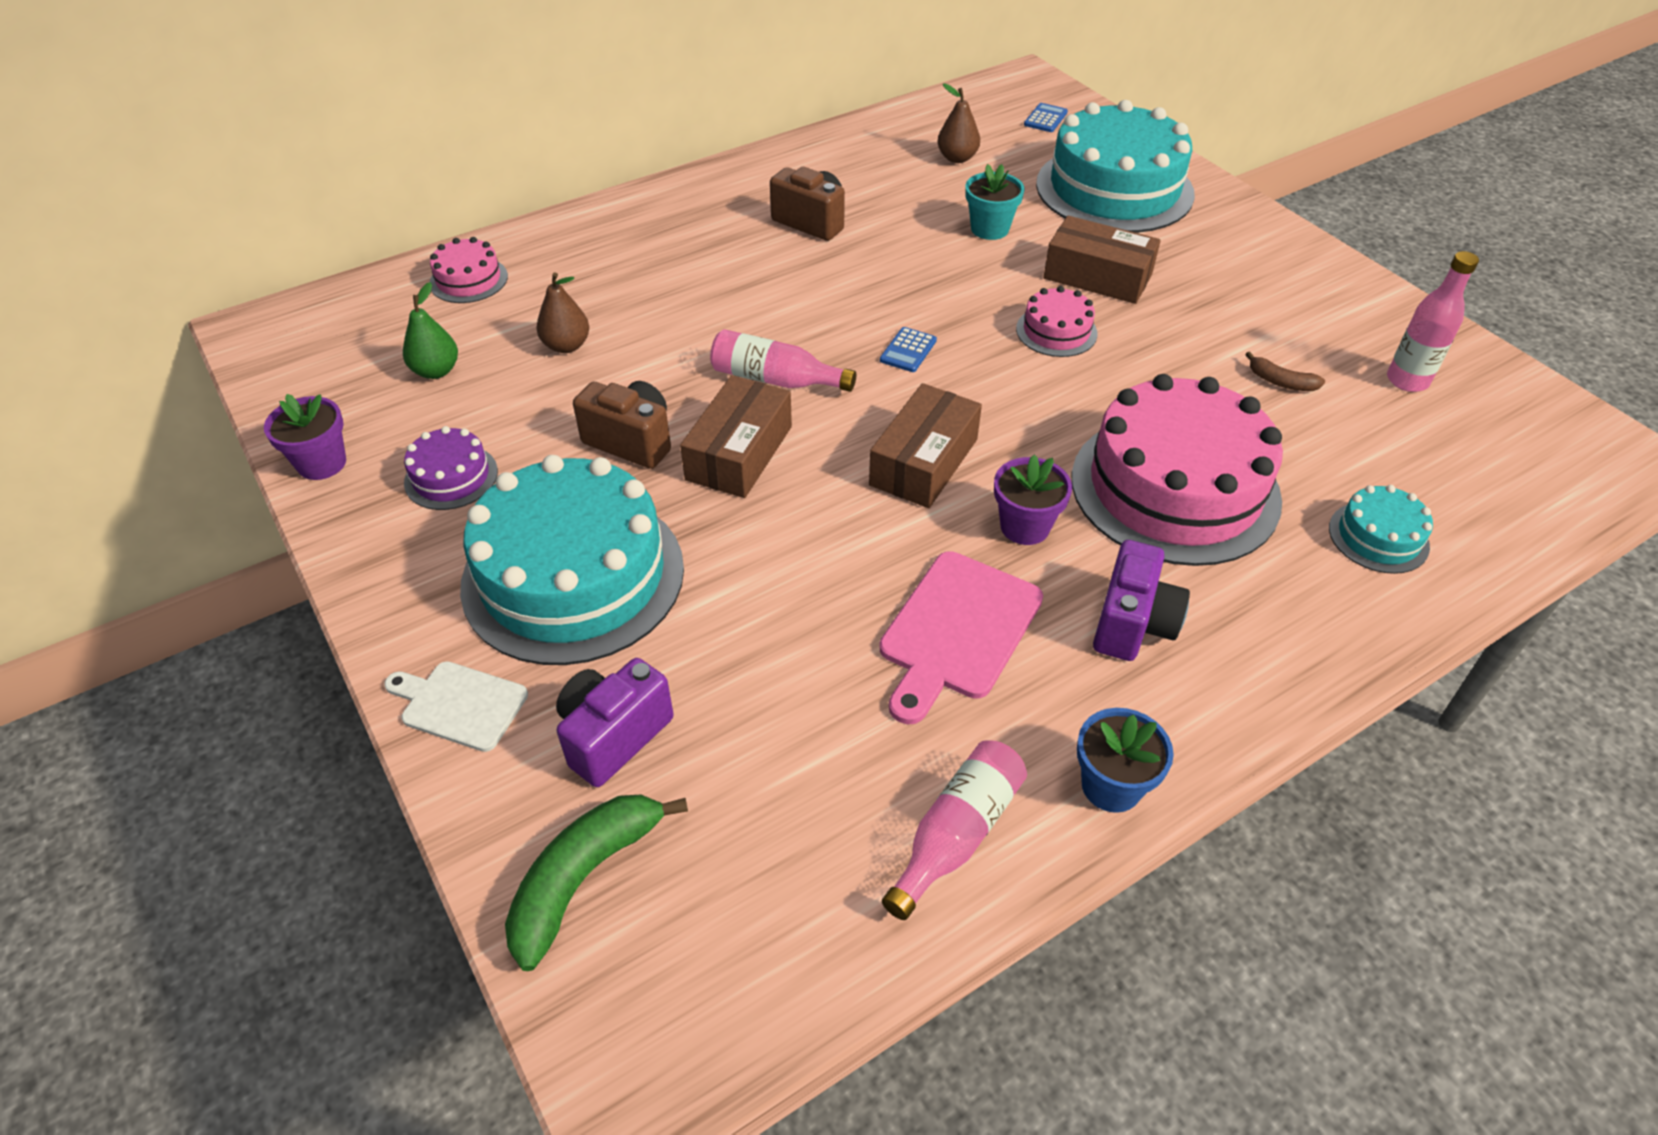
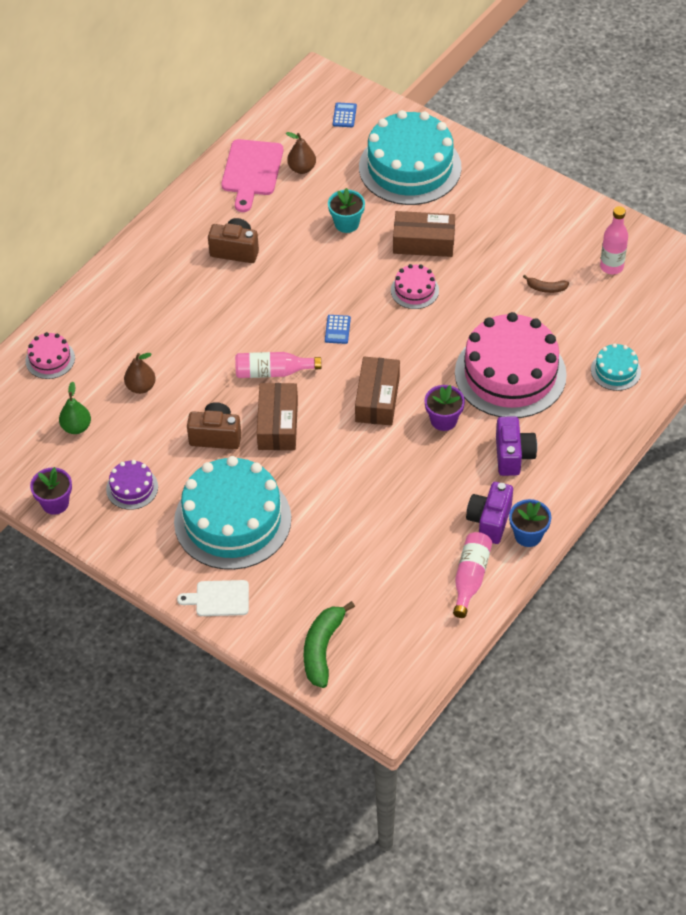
camera: 20 degrees left, 5 degrees up
(613, 736) = (299, 588): purple camera -> purple camera (489, 521)
(957, 631) = (433, 486): pink cutting board -> pink cutting board (252, 171)

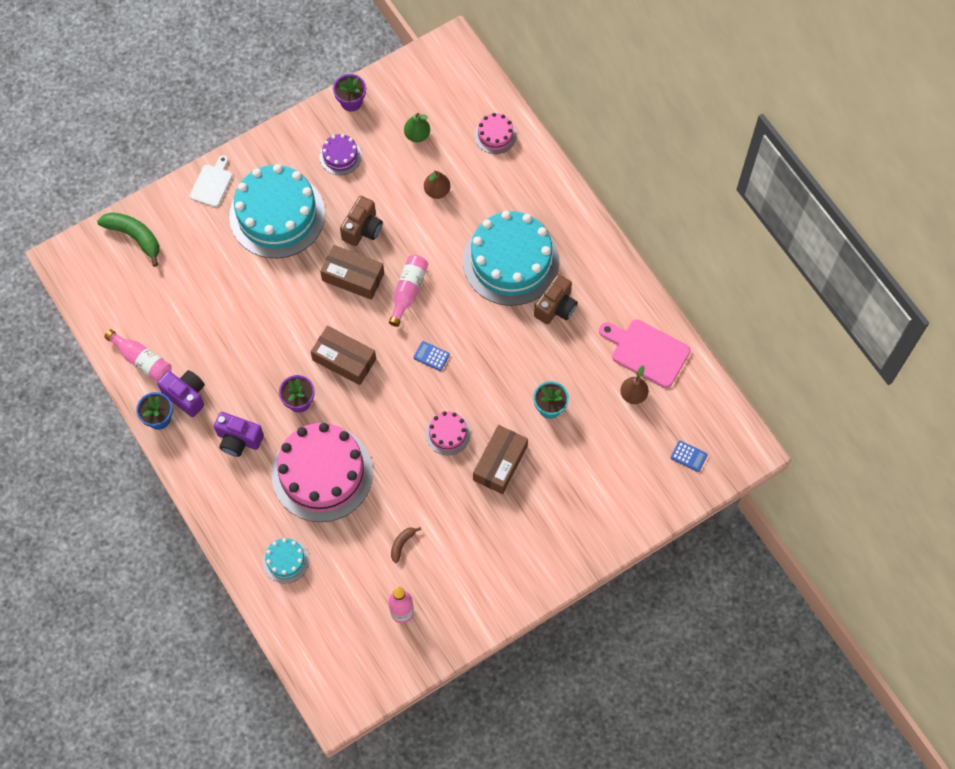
camera: 110 degrees right, 15 degrees up
(410, 167) = (597, 488): turquoise cake -> turquoise cake (511, 261)

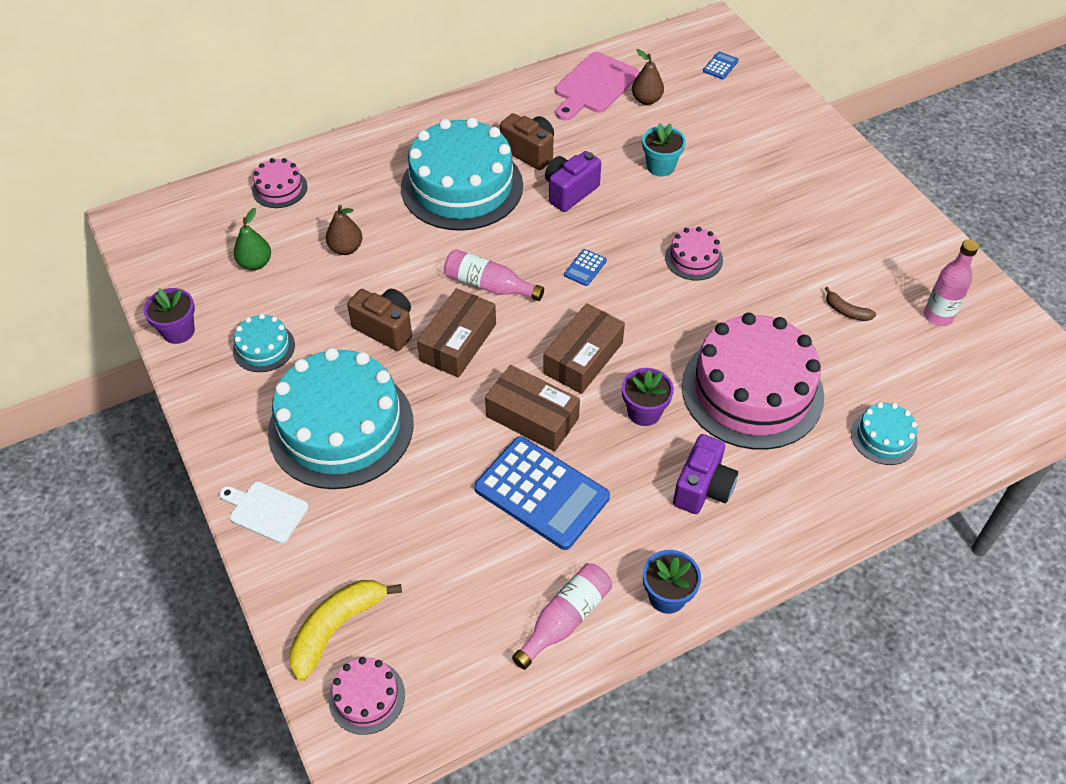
camera: 85 degrees left, 15 degrees down
(93, 259) = (367, 697): none -> pink cake
(134, 237) = (337, 628): green banana -> yellow banana
(186, 396) = (629, 556): purple camera -> purple camera (570, 192)
(231, 341) = (541, 493): none -> blue calculator
(340, 156) = (264, 347): purple cake -> turquoise cake
(500, 463) = (732, 213): brown box -> brown box (532, 417)

